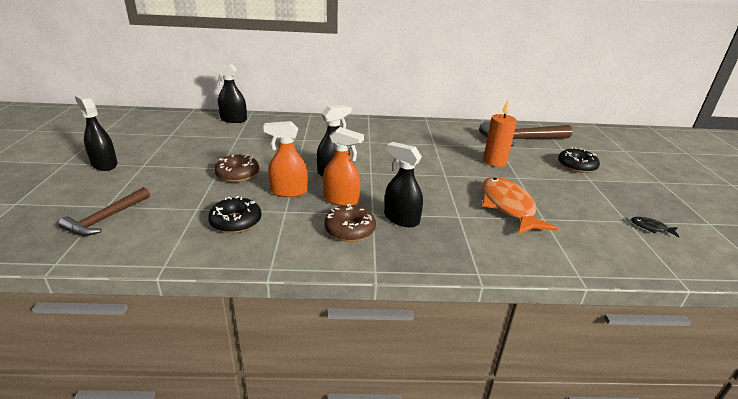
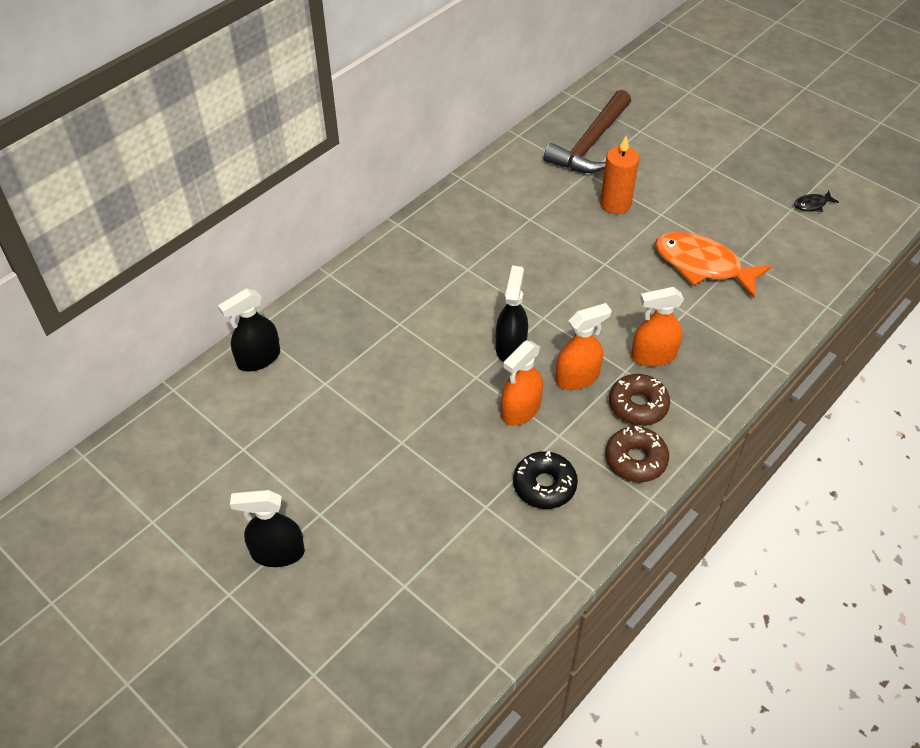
camera: 45 degrees left, 20 degrees up
(106, 218) = (436, 594): brown hammer -> none
(237, 174) = (435, 433): brown donut -> brown donut (635, 460)
(401, 219) = (653, 356): black spray bottle -> orange spray bottle
(576, 166) = (682, 154): black donut -> none

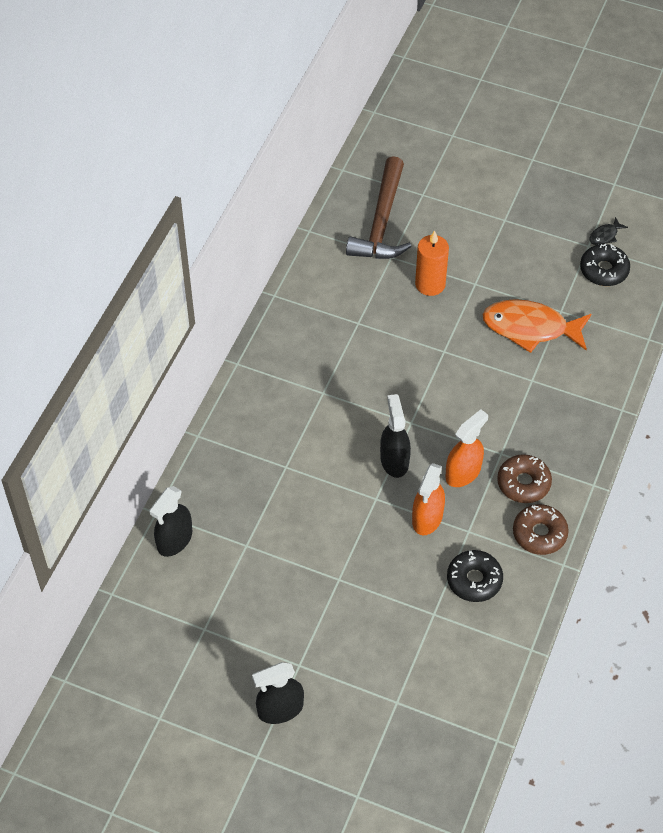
camera: 20 degrees left, 5 degrees up
(653, 356) = (519, 432): orange spray bottle -> none
(800, 234) = (604, 270): none -> black donut

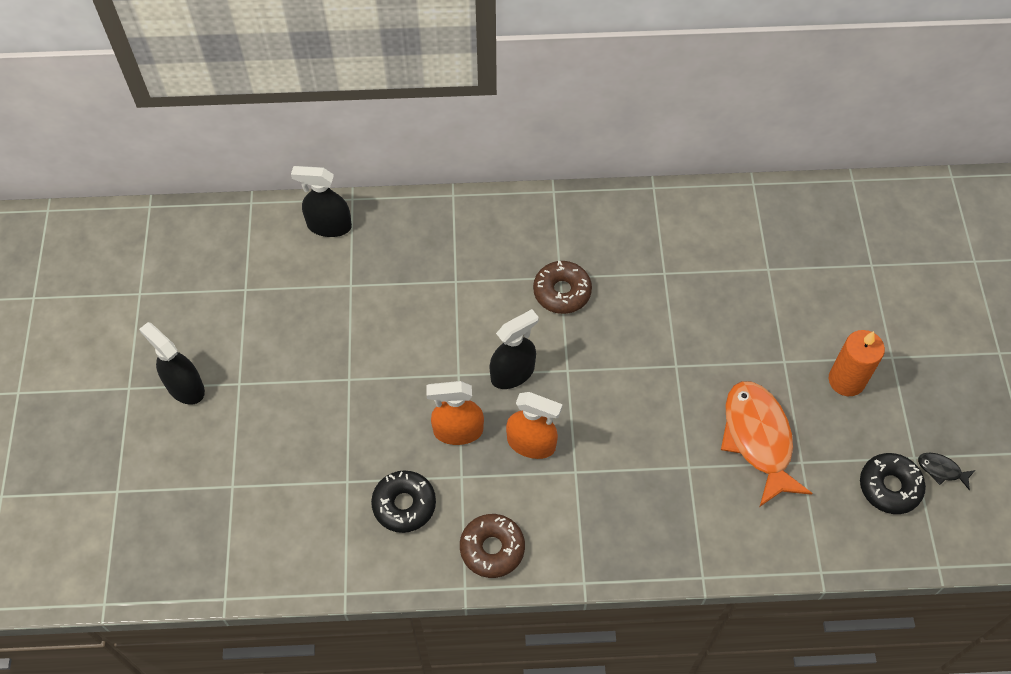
camera: 65 degrees right, 5 degrees up
(382, 222) = (808, 242): brown hammer -> none
(430, 284) = (755, 319): orange candle -> orange candle (846, 380)
(523, 483) = (548, 508): brown donut -> brown donut (562, 292)

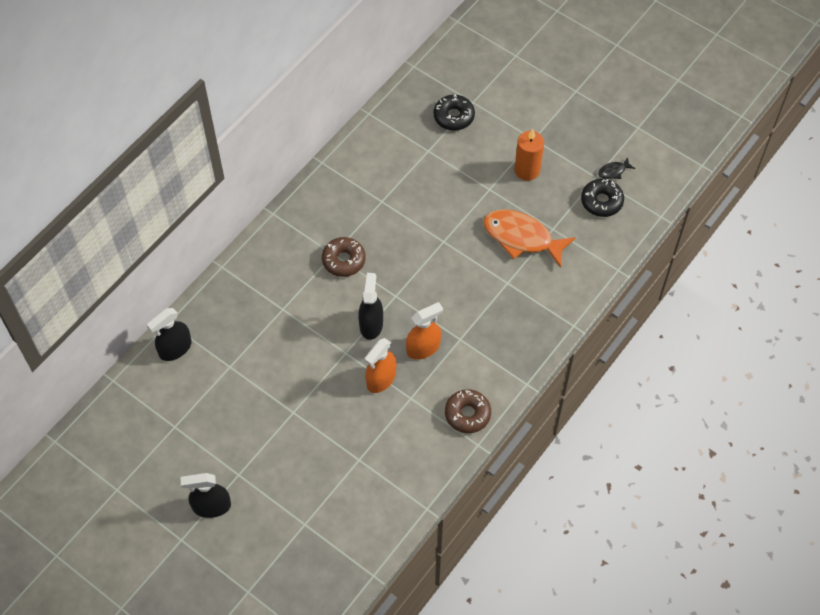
camera: 50 degrees left, 0 degrees up
(404, 505) = (401, 440): black donut -> black donut (453, 116)

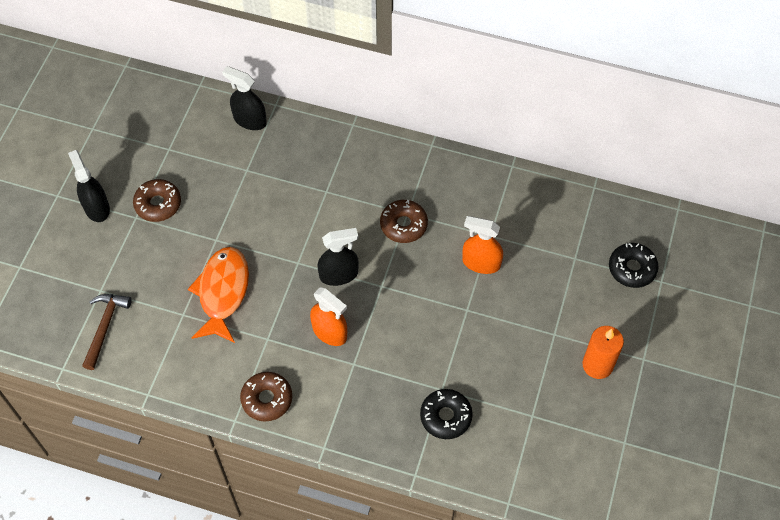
camera: 70 degrees right, 0 degrees up
(233, 451) = (158, 204): none -> brown donut
(345, 529) = (105, 327): none -> brown hammer
(381, 379) = (279, 304): orange spray bottle -> orange spray bottle (481, 263)
(522, 238) = (506, 387): orange fish -> orange fish (222, 292)
(601, 201) = (593, 458): black donut -> black donut (445, 417)
(613, 171) = (642, 459): black fish -> none

